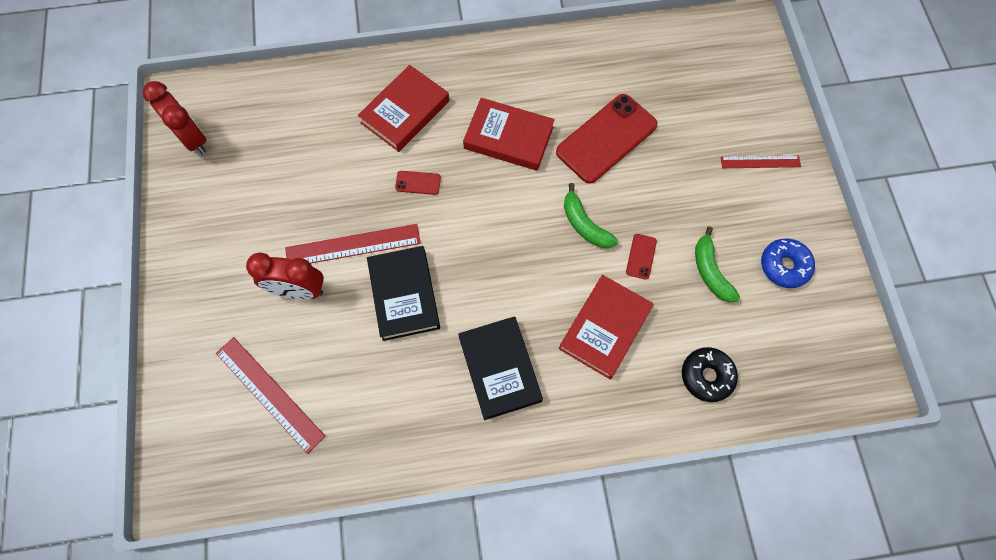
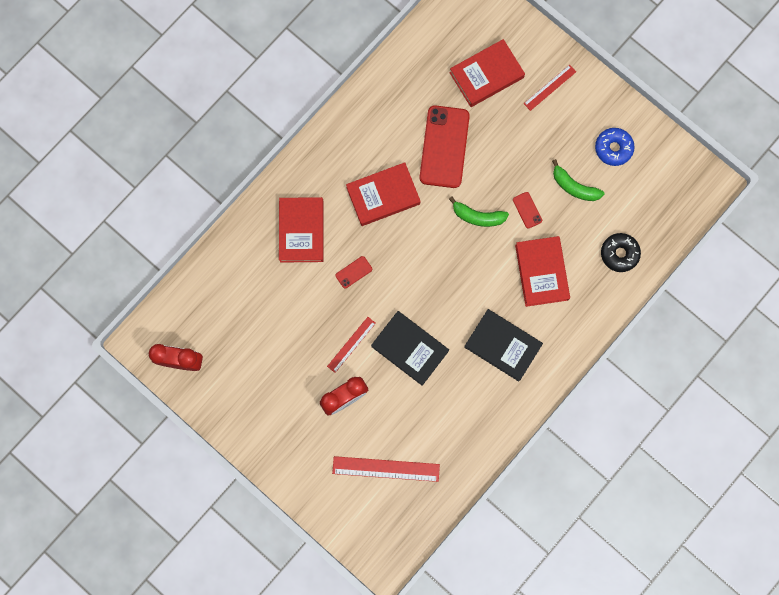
camera: 40 degrees left, 10 degrees up
(353, 246) = (351, 344): red ruler -> red ruler, size x0.62
(703, 107) = (486, 75): none -> red book

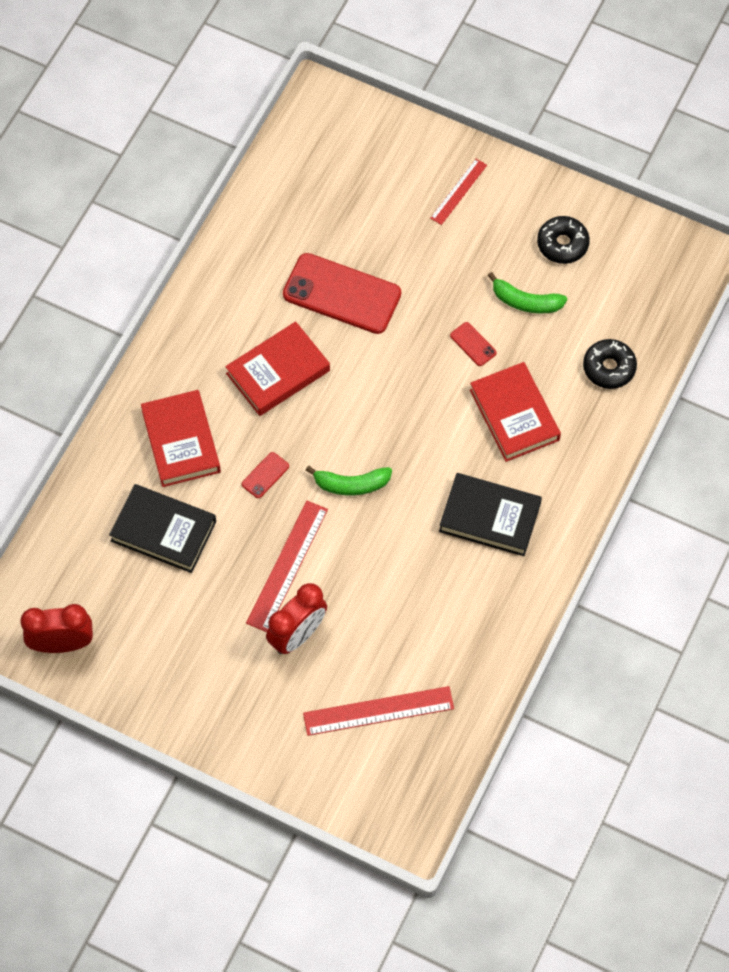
camera: 15 degrees left, 15 degrees down
(351, 344) = (287, 566): red ruler -> red ruler, size x1.62
(410, 348) = (367, 551): black book -> black book (163, 531)
(444, 147) = (342, 294): red phone -> red phone turned 60 degrees counterclockwise
(478, 216) = (410, 367): green banana -> green banana (351, 484)
(486, 75) = (372, 196): red book -> none
(613, 148) = (562, 244): blue donut -> black donut

